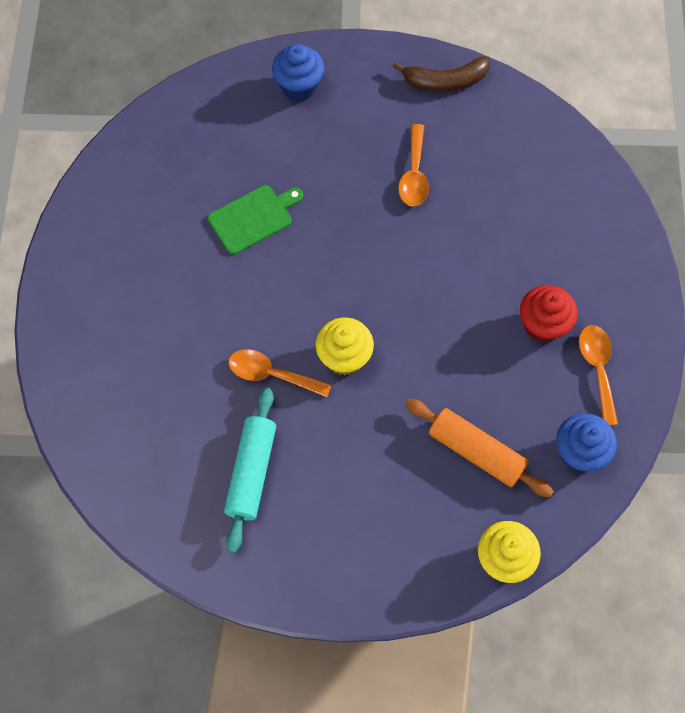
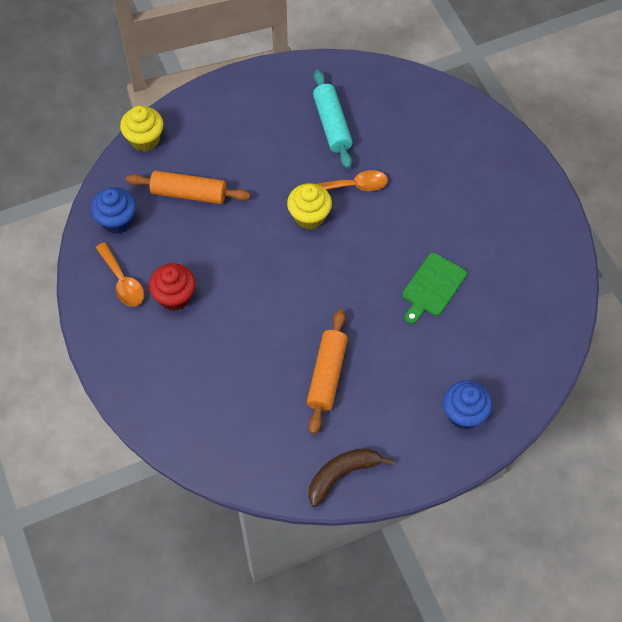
camera: 155 degrees right, 5 degrees down
(414, 174) = (327, 375): orange spoon -> orange rolling pin

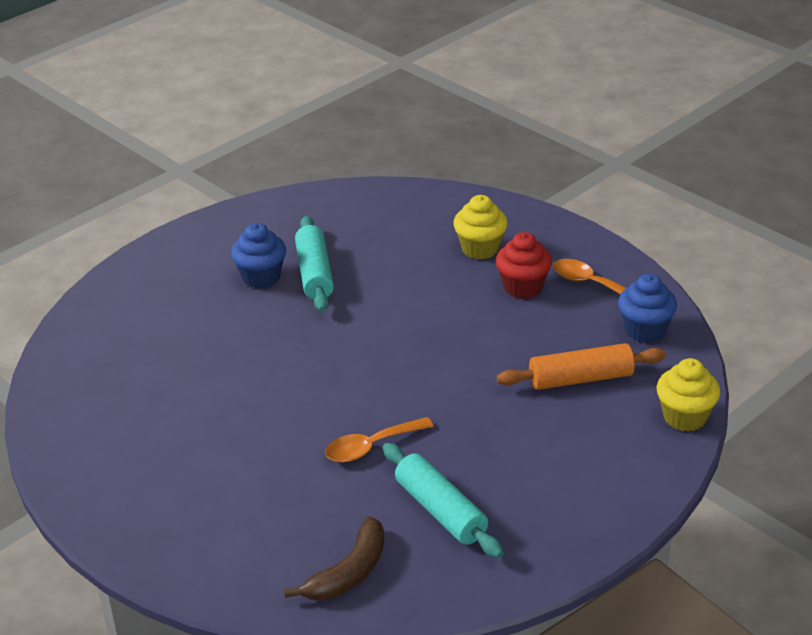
camera: 160 degrees right, 25 degrees down
(309, 217) = (412, 398): yellow cupcake -> yellow cupcake (480, 249)
(327, 375) = (314, 273): orange rolling pin -> turquoise rolling pin
(342, 474) = (264, 215): brown banana -> brown banana (349, 572)
(432, 287) = (223, 374): green cutting board -> none
(464, 414) = (151, 283): blue cupcake -> blue cupcake (261, 277)

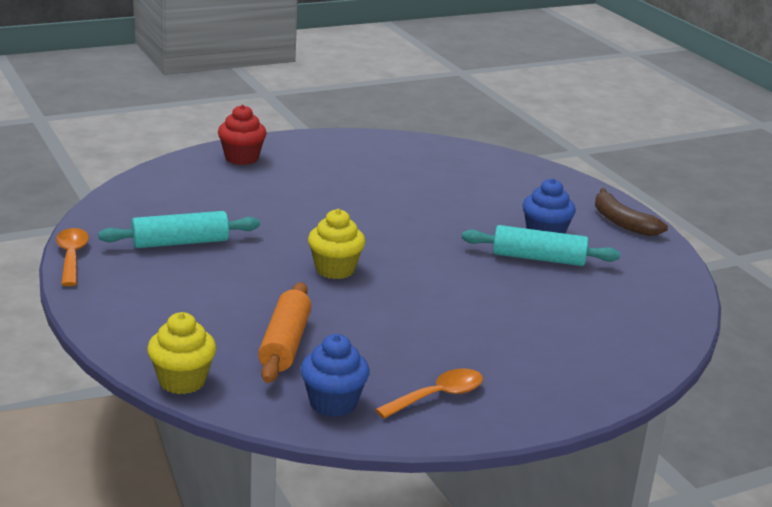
camera: 105 degrees right, 10 degrees down
(349, 572) = (155, 200): brown banana -> brown banana (622, 222)
(371, 447) = (277, 233): orange spoon -> orange spoon (71, 257)
(480, 249) = (540, 349): yellow cupcake -> yellow cupcake (335, 269)
(523, 287) = (455, 354): red cupcake -> red cupcake (241, 158)

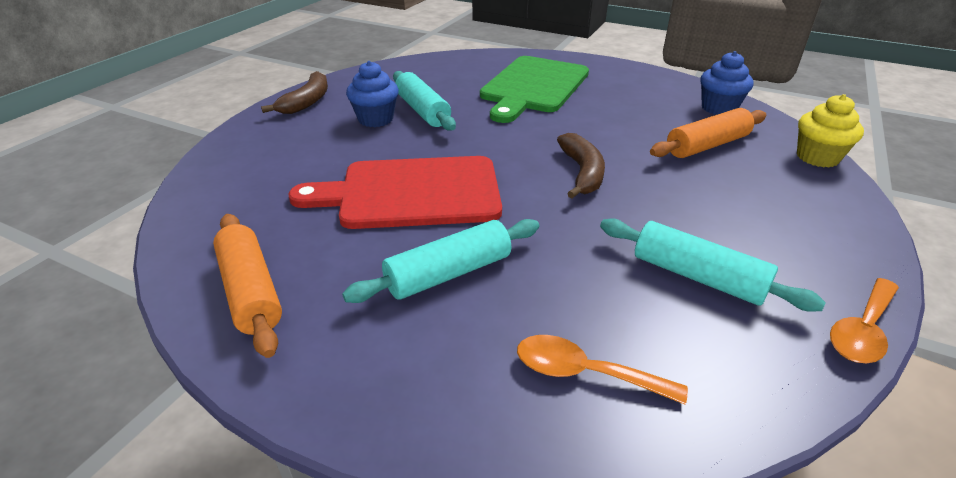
camera: 125 degrees left, 10 degrees up
(241, 158) = (421, 386): red cupcake -> none
(303, 188) = (449, 273): none -> turquoise rolling pin
(335, 269) = (582, 173): yellow cupcake -> brown banana
(367, 147) = (251, 291): none -> orange rolling pin
(402, 208) = (411, 193): none -> red cutting board
(438, 396) = (648, 88): orange spoon -> orange spoon (584, 373)
(529, 332) = (533, 87): none -> green cutting board

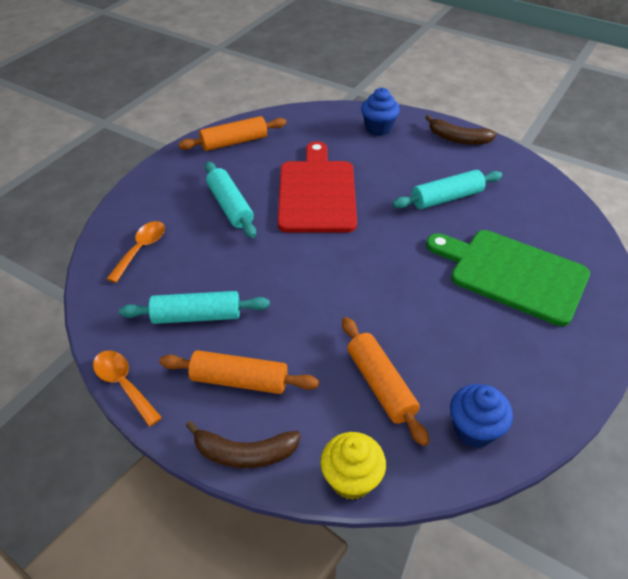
camera: 95 degrees right, 10 degrees up
(376, 119) = (428, 174): blue cupcake -> blue cupcake (378, 128)
(582, 173) = (335, 282): brown banana -> brown banana (244, 453)
(698, 277) = (197, 316): turquoise rolling pin -> turquoise rolling pin turned 45 degrees clockwise
(770, 228) = (239, 380): none -> orange rolling pin

